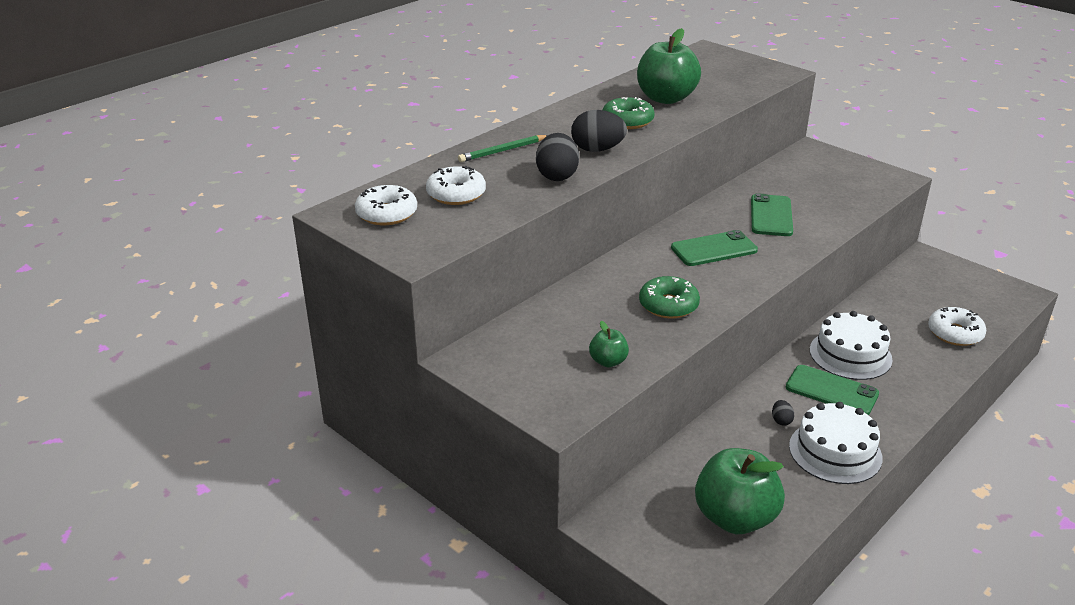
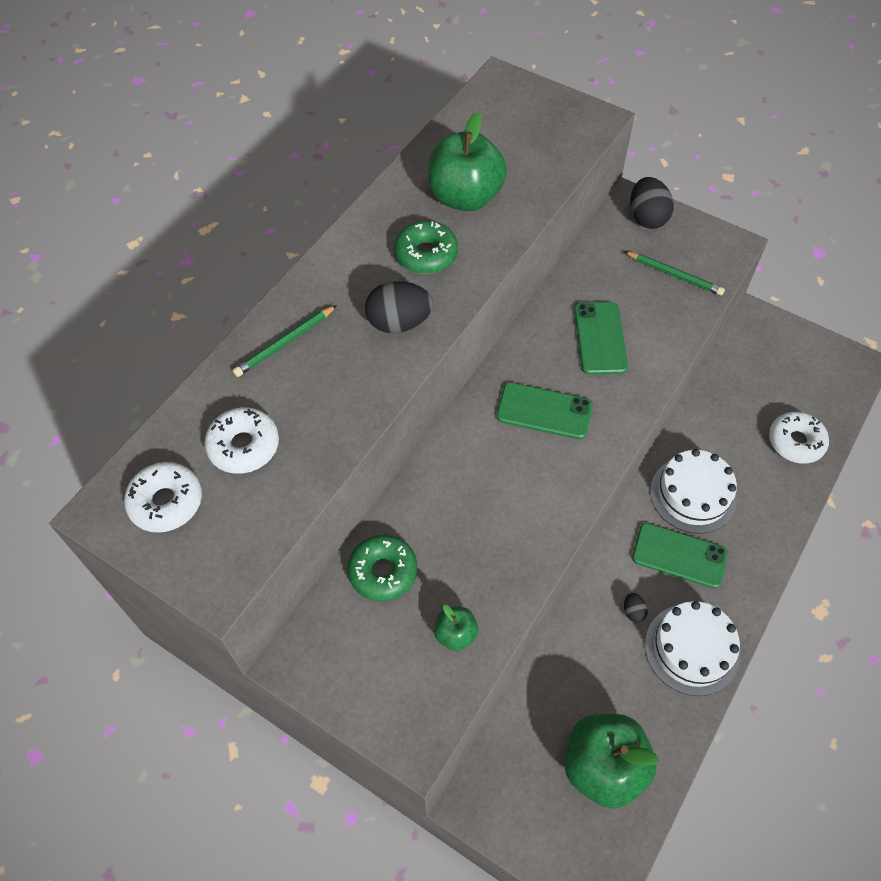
camera: 10 degrees left, 25 degrees up
(557, 176) = (359, 387): black egg -> black egg (647, 218)
(668, 305) = (507, 522): green donut -> green donut (383, 572)
(714, 249) = (544, 411): green phone -> green phone turned 45 degrees clockwise
(844, 189) = (674, 275): none -> green pencil

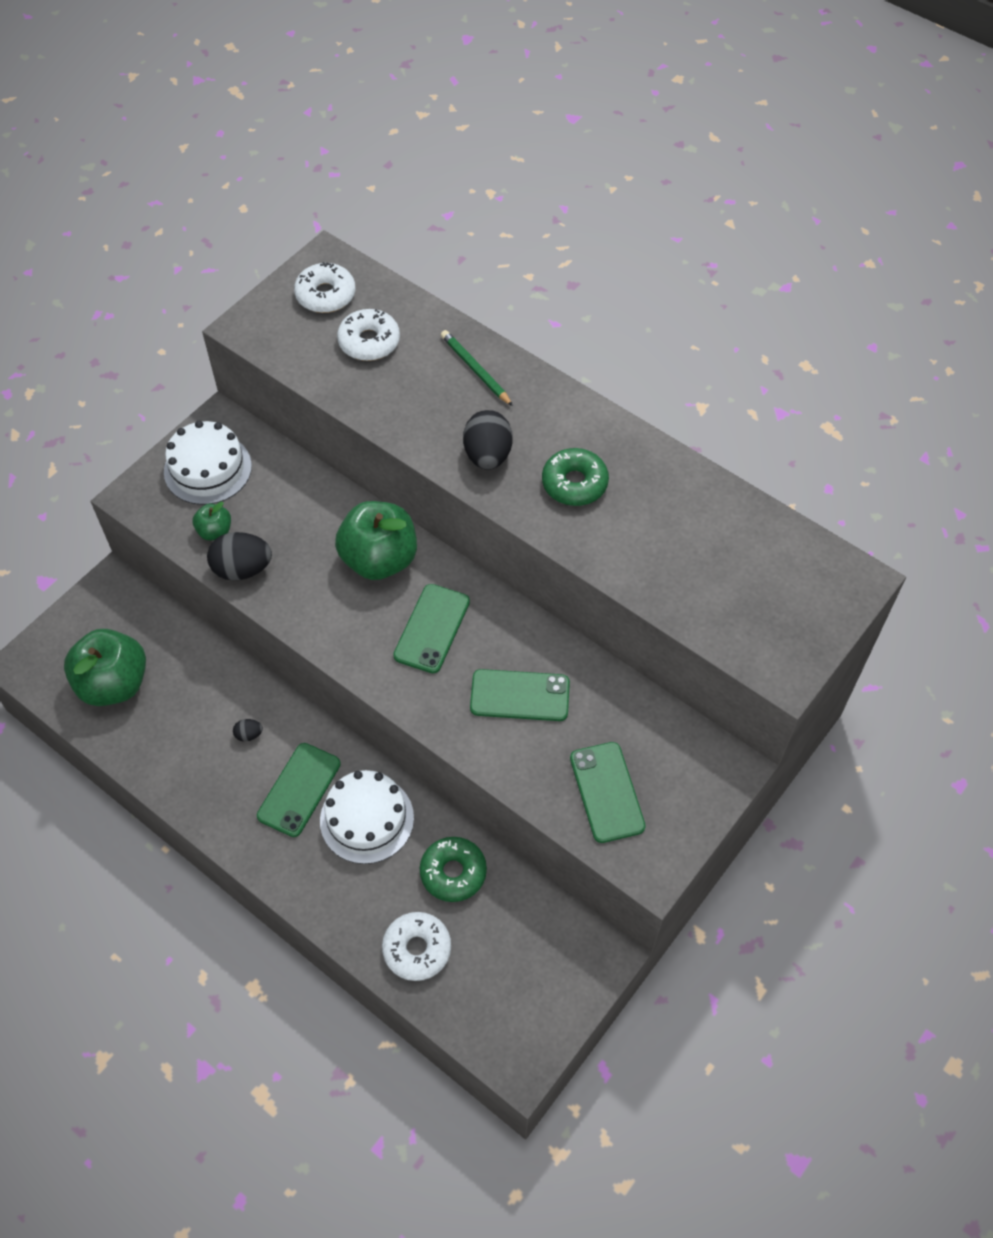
camera: 95 degrees right, 0 degrees up
(383, 572) = (284, 484): green donut -> green donut (453, 872)
(465, 197) = (655, 524): green apple -> green apple (379, 559)
(647, 218) = (703, 780): black egg -> black egg (242, 569)
(674, 275) = (606, 792): green pencil -> green phone
(691, 649) = (200, 779): white cake -> white cake (208, 469)

